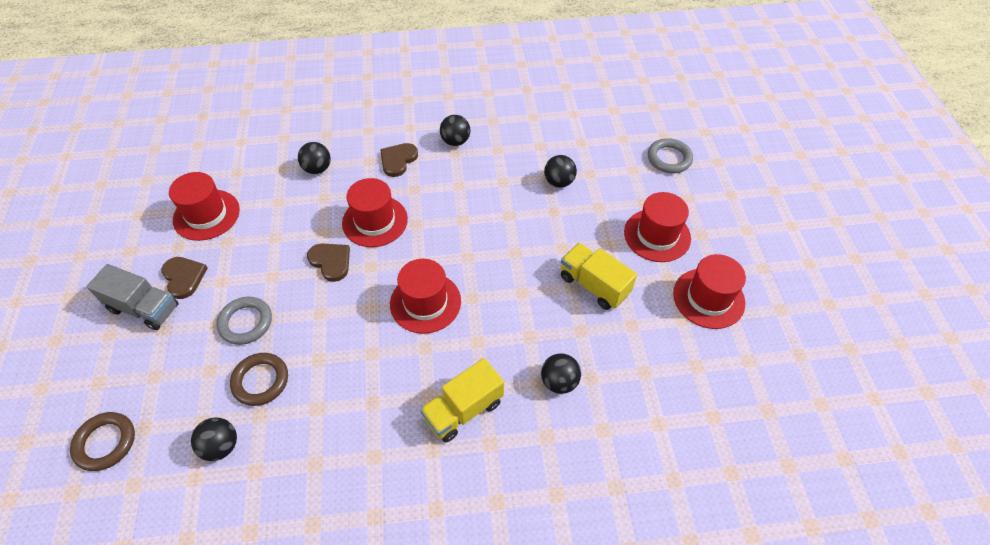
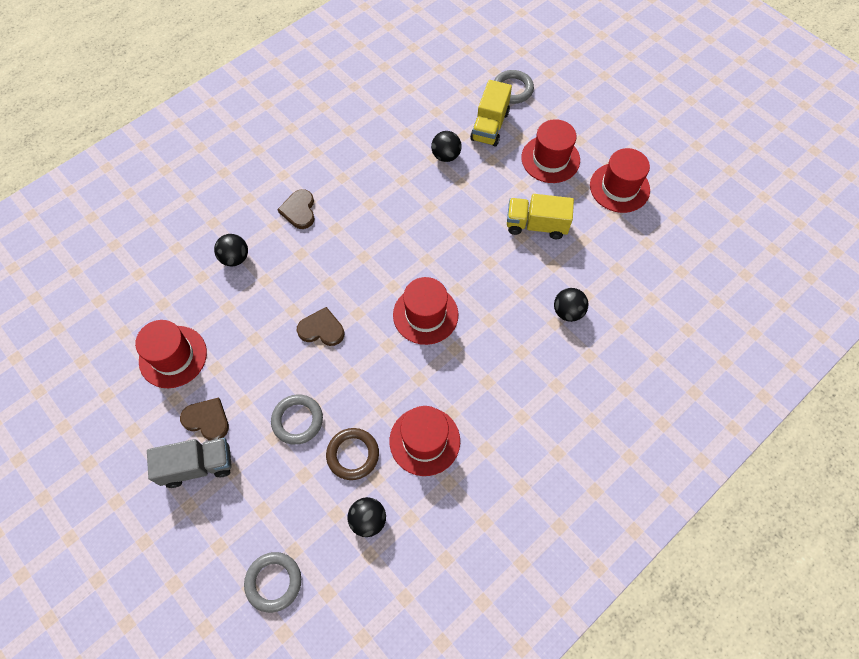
camera: 35 degrees left, 10 degrees up
(105, 443) = (273, 582): brown ring -> grey ring
(375, 221) = (327, 274): red hat -> red hat (424, 441)
(455, 141) = (333, 166): black ball -> none
(463, 410) = (520, 375): yellow truck -> yellow truck (490, 126)

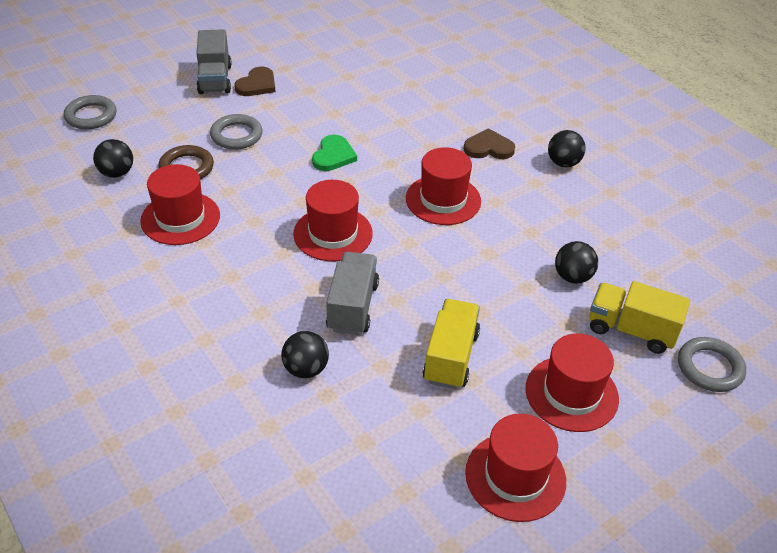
camera: 95 degrees right, 20 degrees down
(173, 356) = (327, 67): red hat -> red hat (443, 200)
(235, 258) = (431, 104): black ball -> black ball (563, 163)
(321, 329) = (333, 156): brown heart -> green heart
(502, 290) = (352, 306): none -> grey truck

